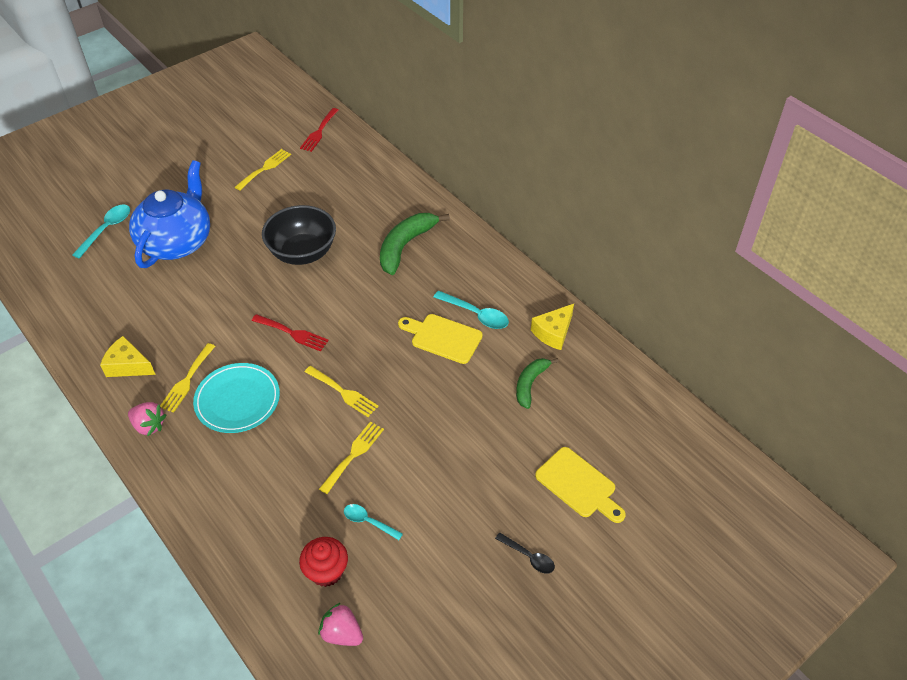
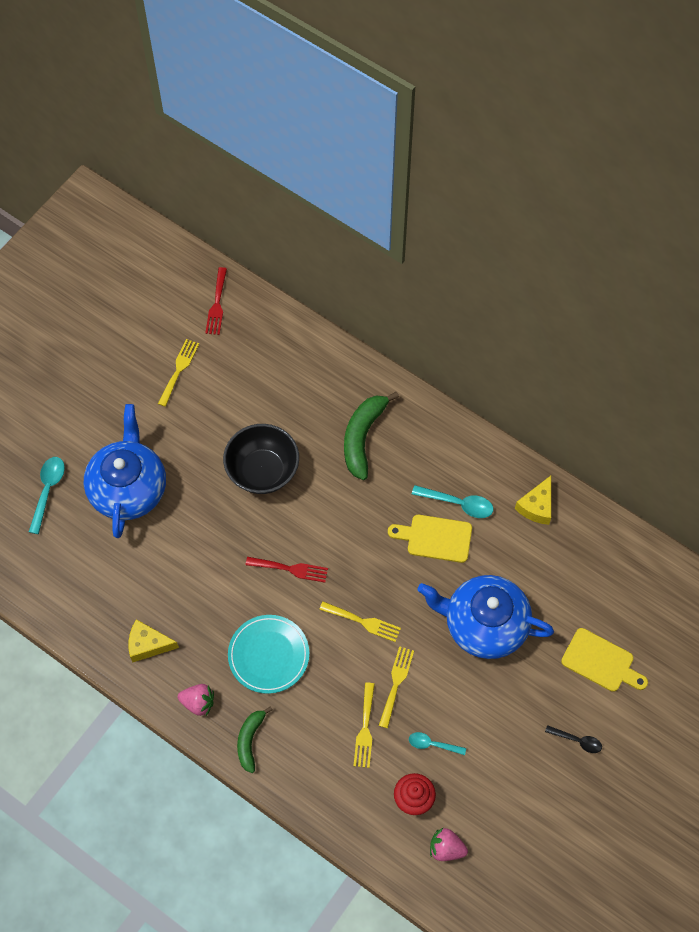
camera: 15 degrees left, 15 degrees up
(187, 380) = (212, 646): yellow fork -> yellow fork (365, 729)
(465, 422) = (484, 624): none -> blue teapot
(530, 384) = (531, 569): green banana -> green banana (250, 740)

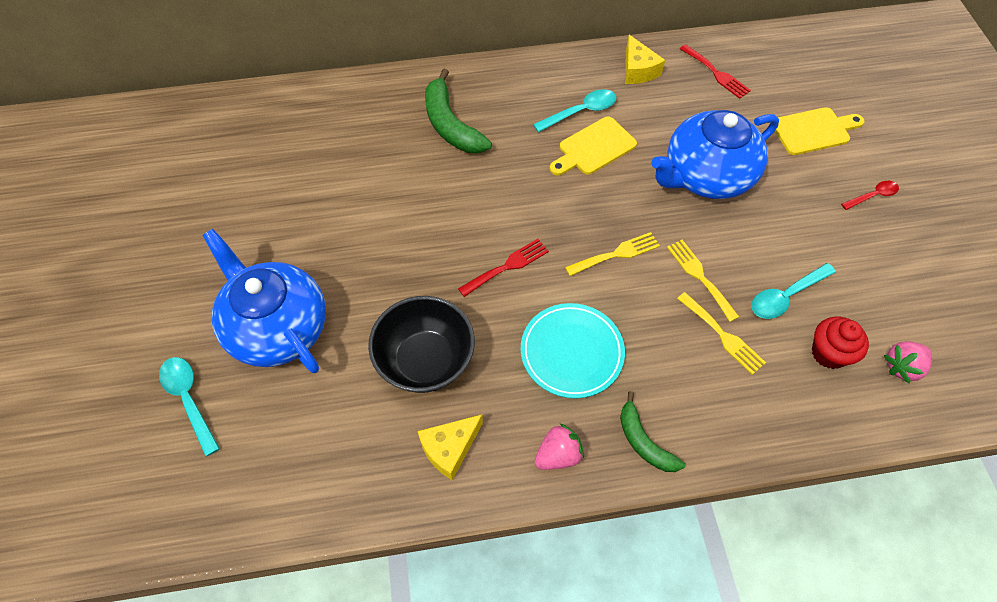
camera: 45 degrees left, 5 degrees down
(179, 369) = (225, 195): yellow fork -> none
(217, 305) = (209, 124): red fork -> red fork (716, 73)
(263, 471) = (393, 212): black bowl -> black bowl (425, 360)
(433, 744) = (786, 296): turquoise spoon -> turquoise spoon, size x1.53
(577, 740) = (872, 196): black spoon -> red spoon

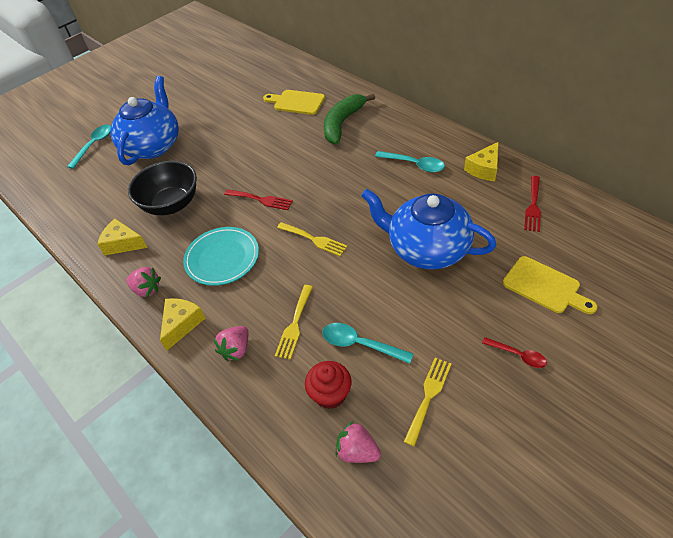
camera: 60 degrees right, 10 degrees down
(594, 148) = (390, 185): yellow cutting board -> yellow cutting board (296, 102)
(644, 441) = (182, 324): green banana -> yellow cheese
(699, 276) = (334, 288): yellow fork -> yellow fork (428, 396)
(719, 405) = (236, 349): none -> pink strawberry

